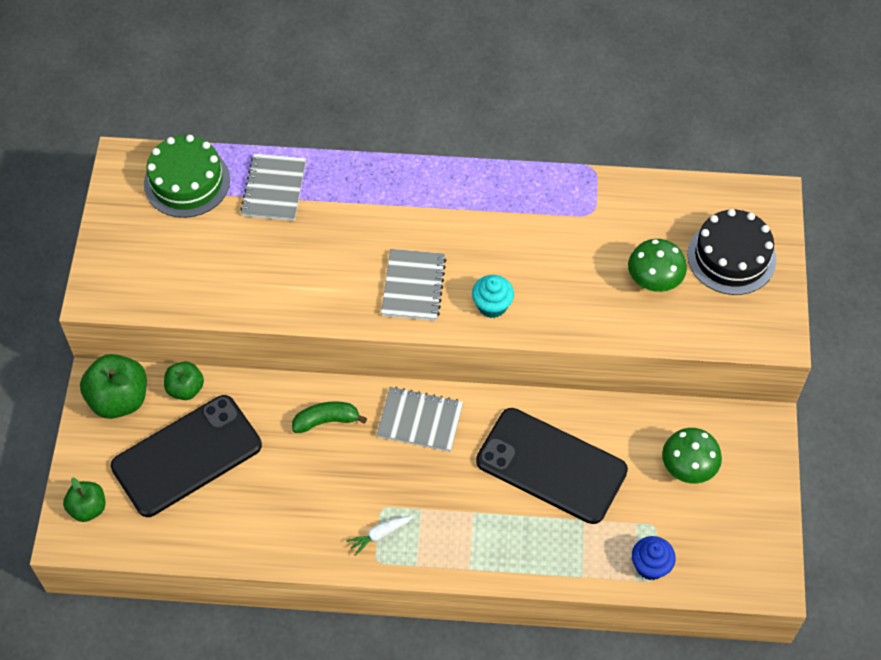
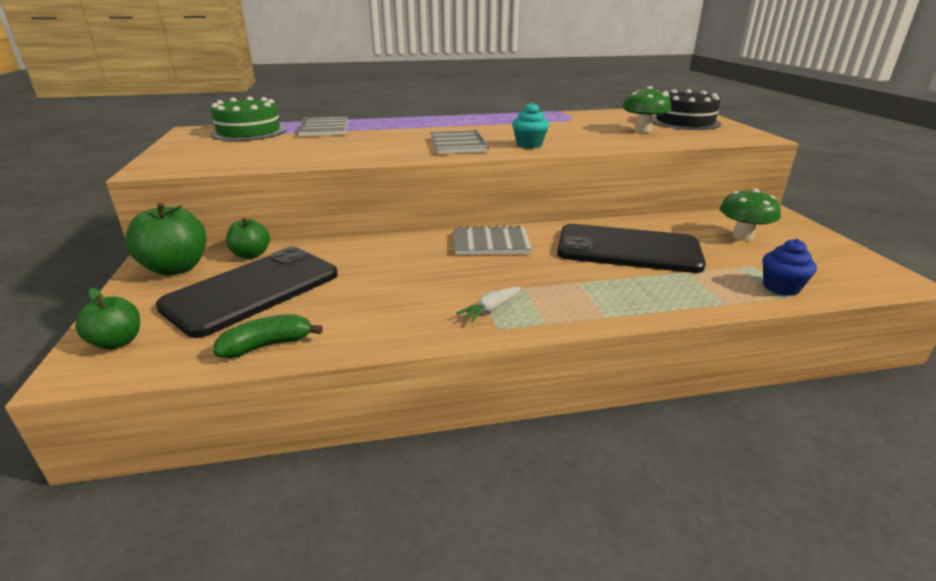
camera: 15 degrees left, 30 degrees down
(326, 421) = (401, 254): green banana -> green banana (267, 345)

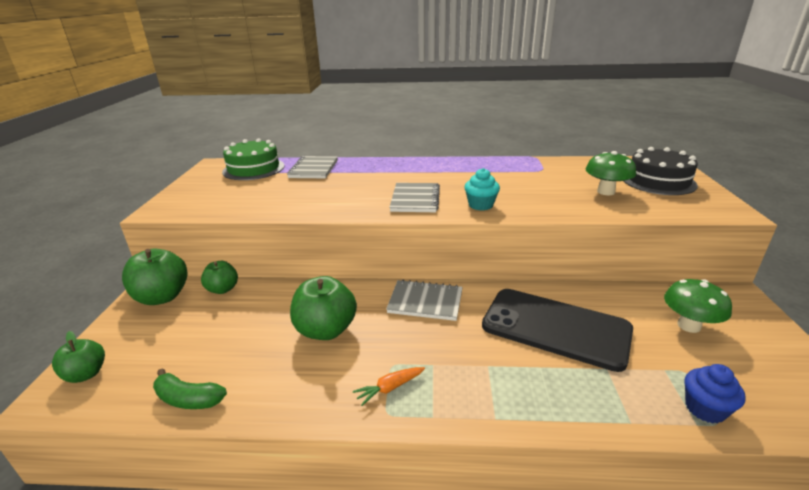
camera: 15 degrees right, 0 degrees up
(253, 290) = (206, 331): black phone -> none
(267, 345) = (188, 399): green banana -> green banana turned 150 degrees counterclockwise
(396, 275) = (326, 330): none -> green apple
(490, 309) = (389, 388): white carrot -> orange carrot

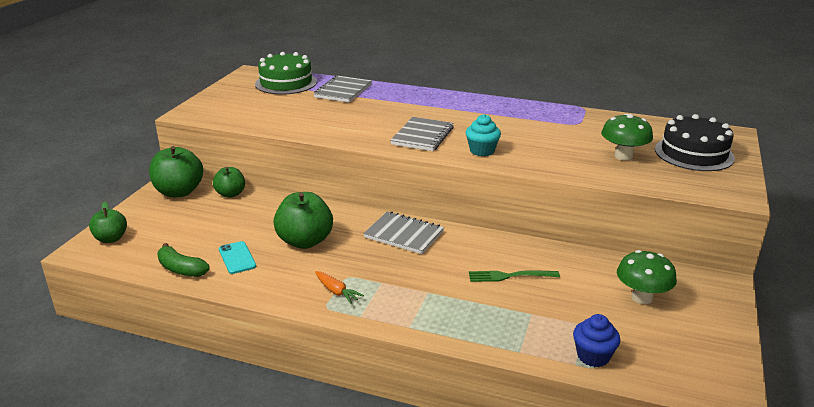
camera: 15 degrees right, 0 degrees up
(255, 367) = (237, 258): none -> turquoise phone
(389, 388) = (336, 291): orange carrot -> orange carrot turned 120 degrees counterclockwise
(555, 328) = (510, 276): black phone -> green fork

